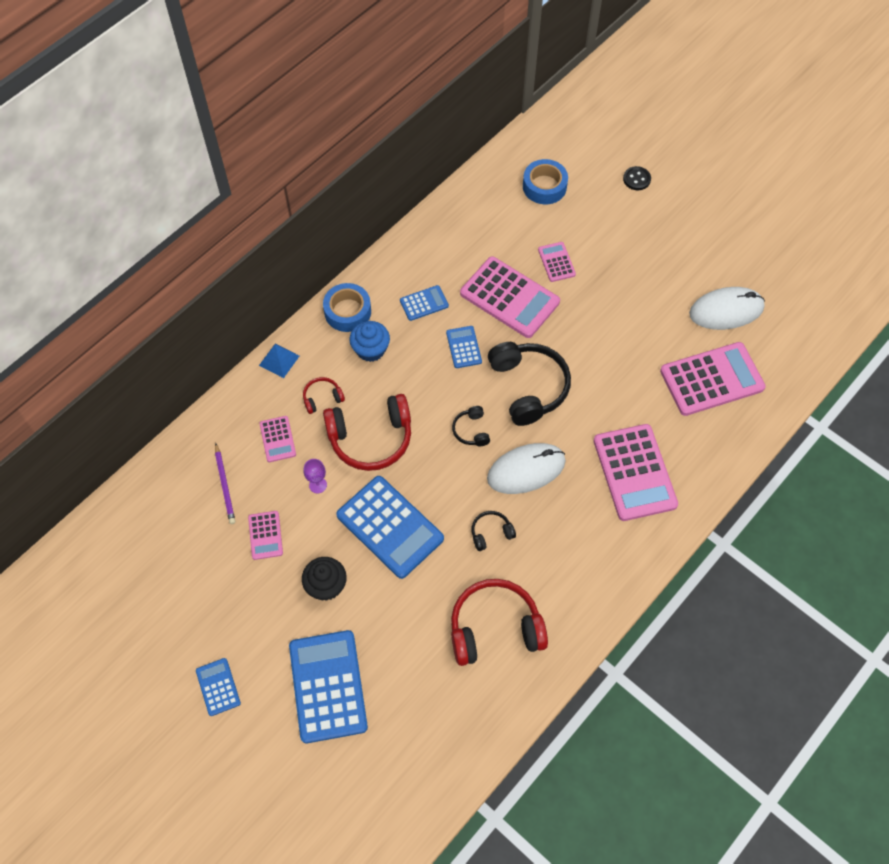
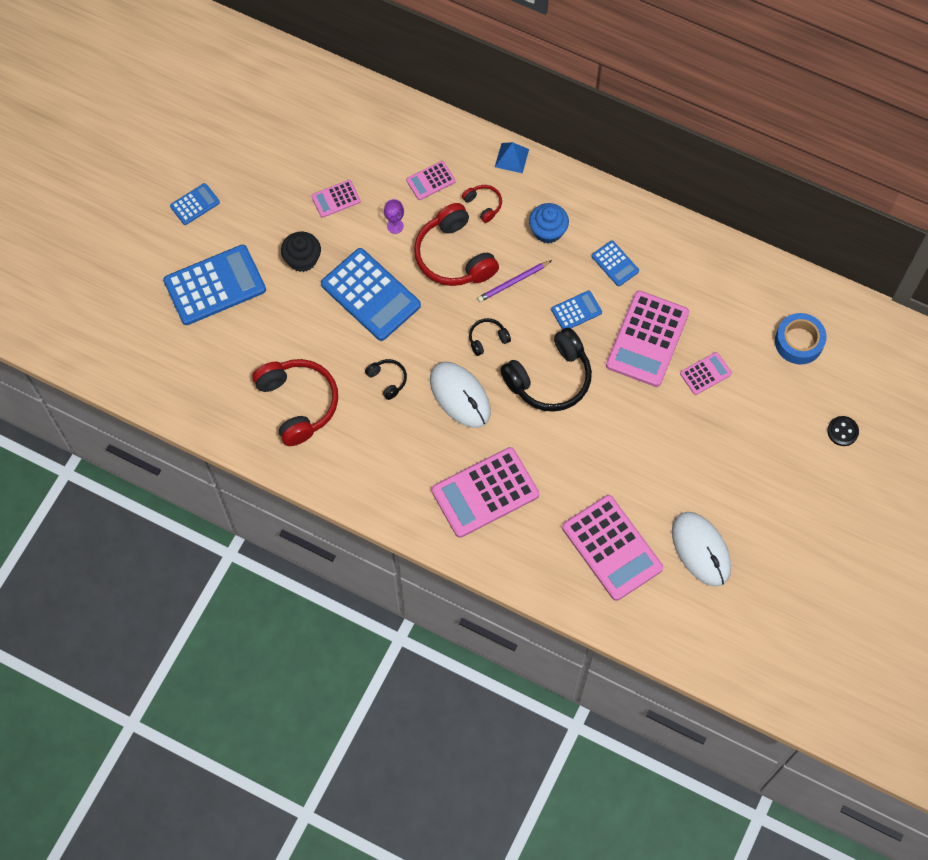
camera: 75 degrees right, 5 degrees up
(225, 485) = (374, 153): purple pencil -> purple pencil (513, 282)
(347, 311) = (583, 200): blue tape -> none
(390, 527) = (370, 295): blue calculator -> blue calculator turned 75 degrees counterclockwise

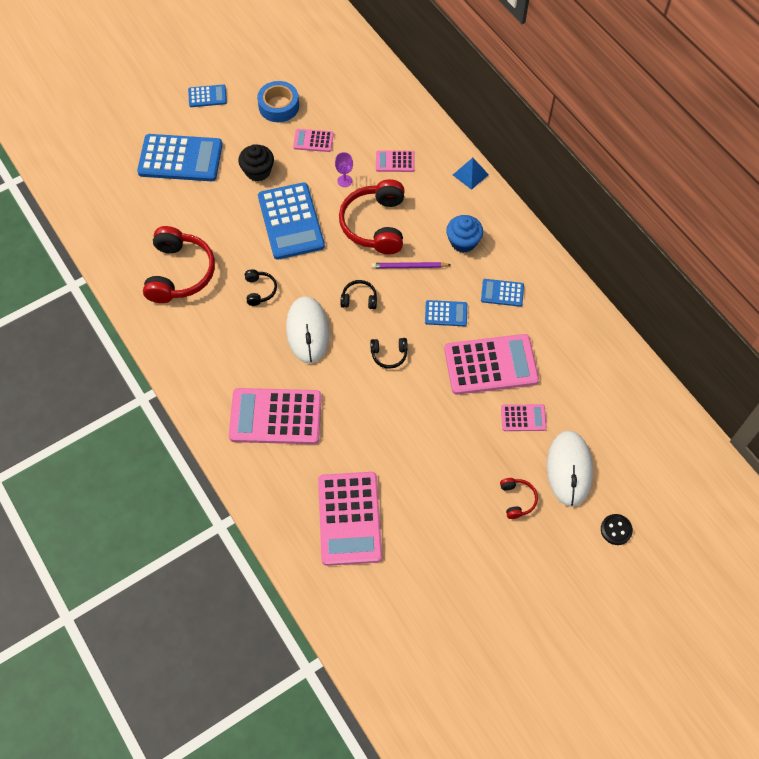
camera: 30 degrees right, 5 degrees down
(483, 205) = (424, 198): red headphones -> red headphones (517, 500)
(549, 378) = (389, 354): black headphones -> black headphones, size x0.47
(615, 263) = (502, 293): blue calculator -> blue calculator turned 105 degrees clockwise
(647, 339) = (490, 365): pink calculator -> pink calculator turned 150 degrees counterclockwise
(701, 549) = (425, 562): white mouse -> white mouse (569, 469)
(799, 342) = (622, 434): blue tape -> blue tape (279, 106)

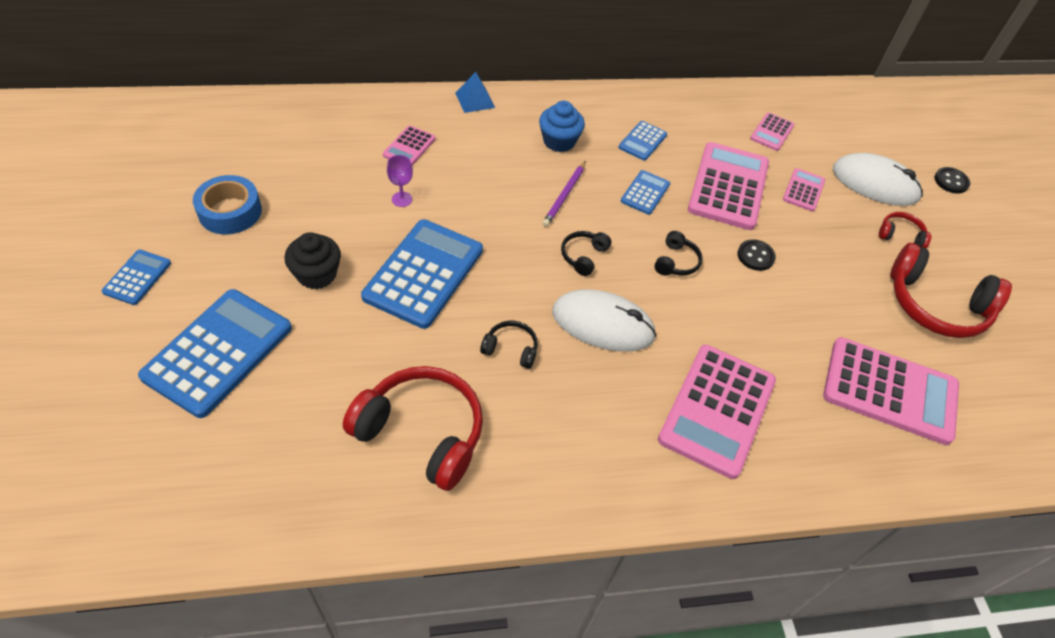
camera: 70 degrees left, 10 degrees down
(291, 221) = (424, 273): blue calculator -> blue calculator turned 75 degrees counterclockwise
(313, 141) = (316, 202): pink calculator -> pink calculator (772, 132)
(375, 224) = (486, 199): red headphones -> red headphones (935, 305)
(427, 403) = (755, 256): none -> black button

